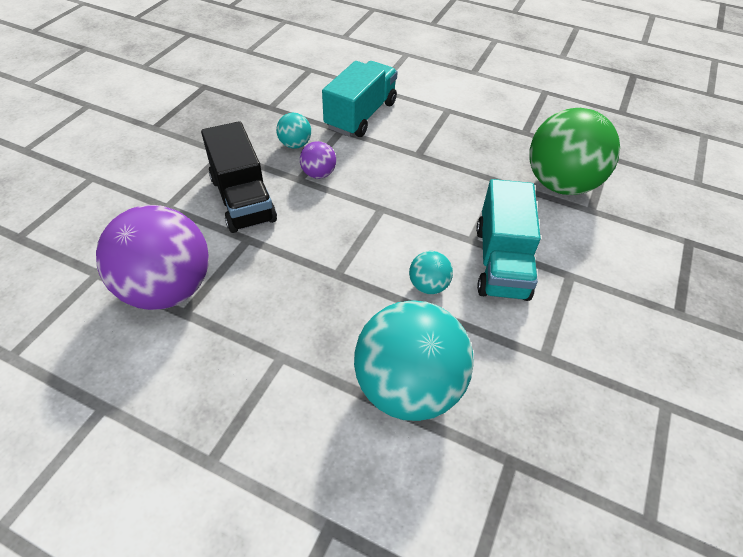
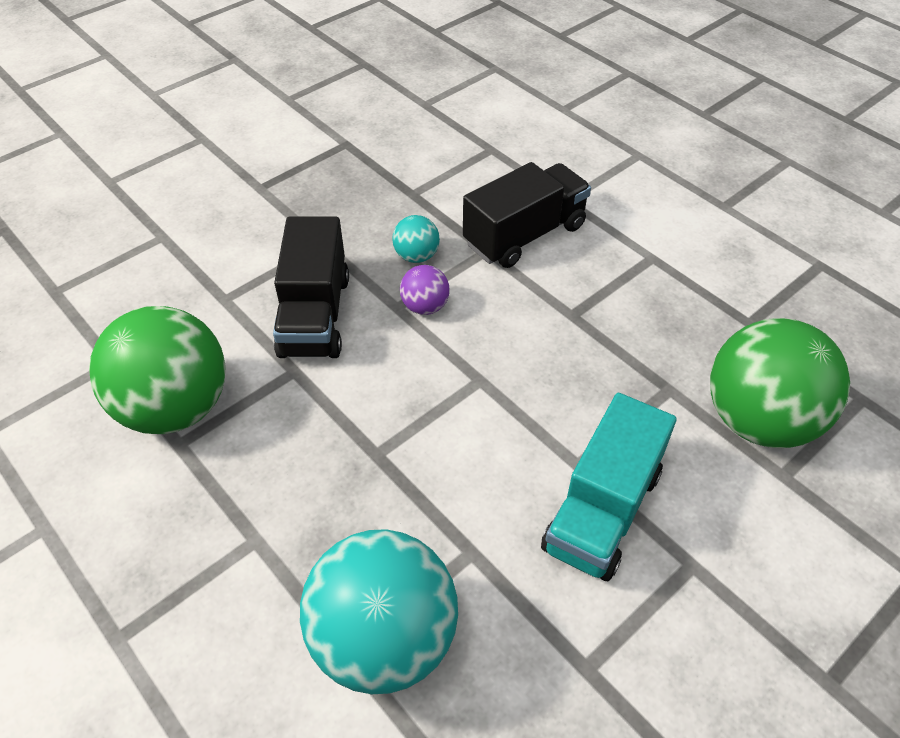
camera: 25 degrees right, 0 degrees up
(168, 289) = (175, 407): purple ball -> green ball
(361, 115) = (524, 235): turquoise truck -> black truck
(428, 285) = (483, 510): turquoise ball -> none

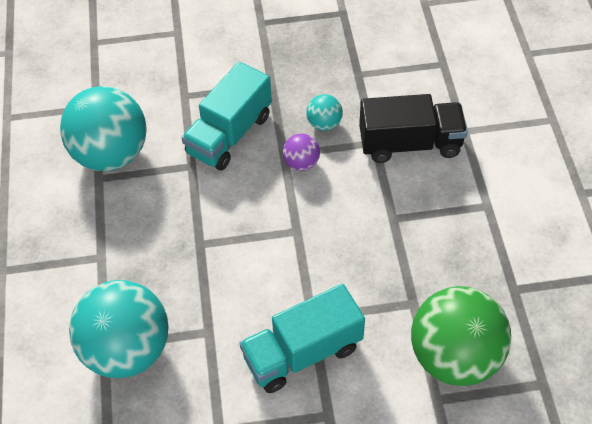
camera: 35 degrees right, 5 degrees up
(175, 407) = (111, 154): green ball -> turquoise ball
(315, 315) = (229, 134): black truck -> turquoise truck

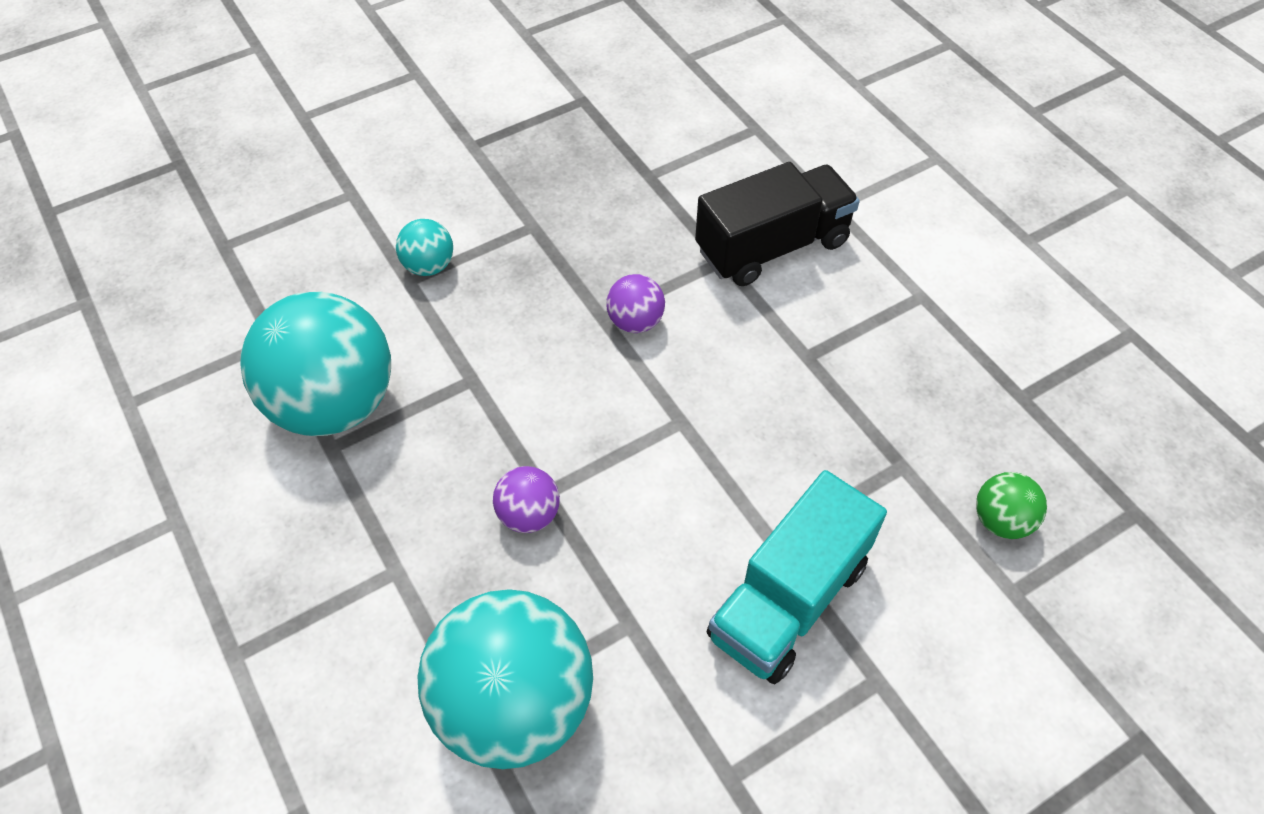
camera: 25 degrees left, 0 degrees up
(184, 253) = (529, 515): none -> purple ball
(229, 134) = (507, 315): turquoise truck -> none
(324, 123) = (638, 256): turquoise ball -> turquoise ball (429, 266)
(454, 356) = (1001, 520): green ball -> green ball, size x0.44

